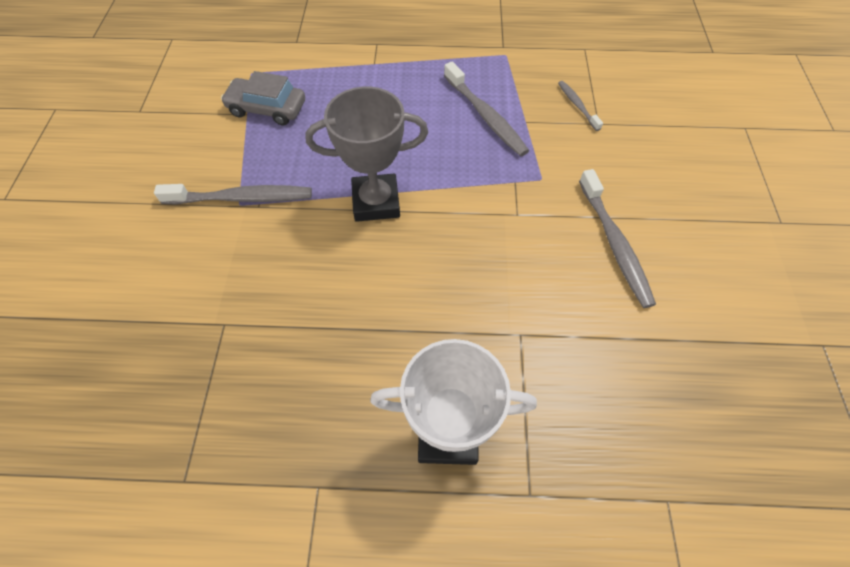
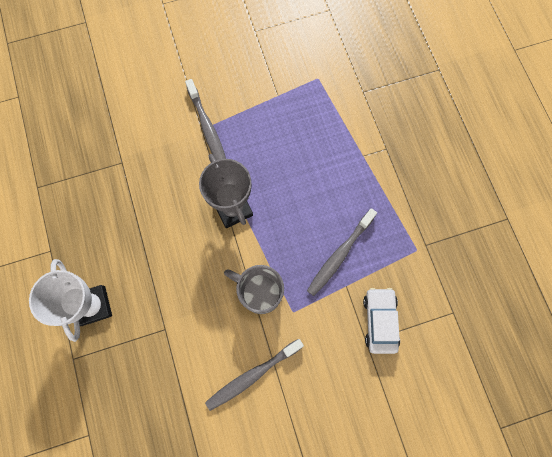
camera: 70 degrees right, 15 degrees up
(267, 109) = (287, 105): grey car -> none
(504, 205) = (259, 292): none -> grey mug
(577, 105) = (379, 321): grey toothbrush -> white car

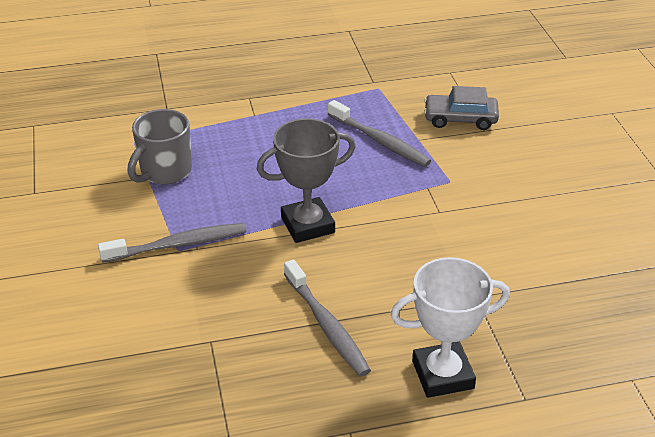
camera: 85 degrees left, 35 degrees down
(252, 375) = (531, 218): grey toothbrush -> grey toothbrush (327, 325)
(259, 292) = (425, 207): grey mug -> grey mug (165, 172)
(379, 321) = (460, 119): white car -> grey car

